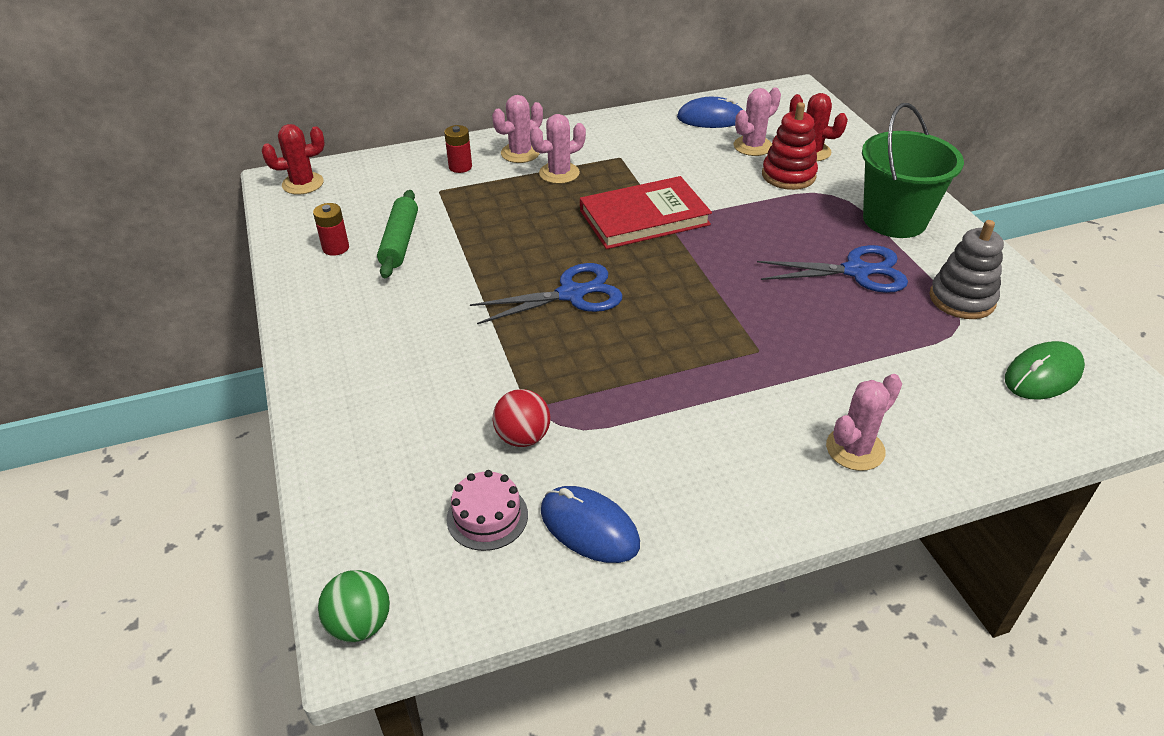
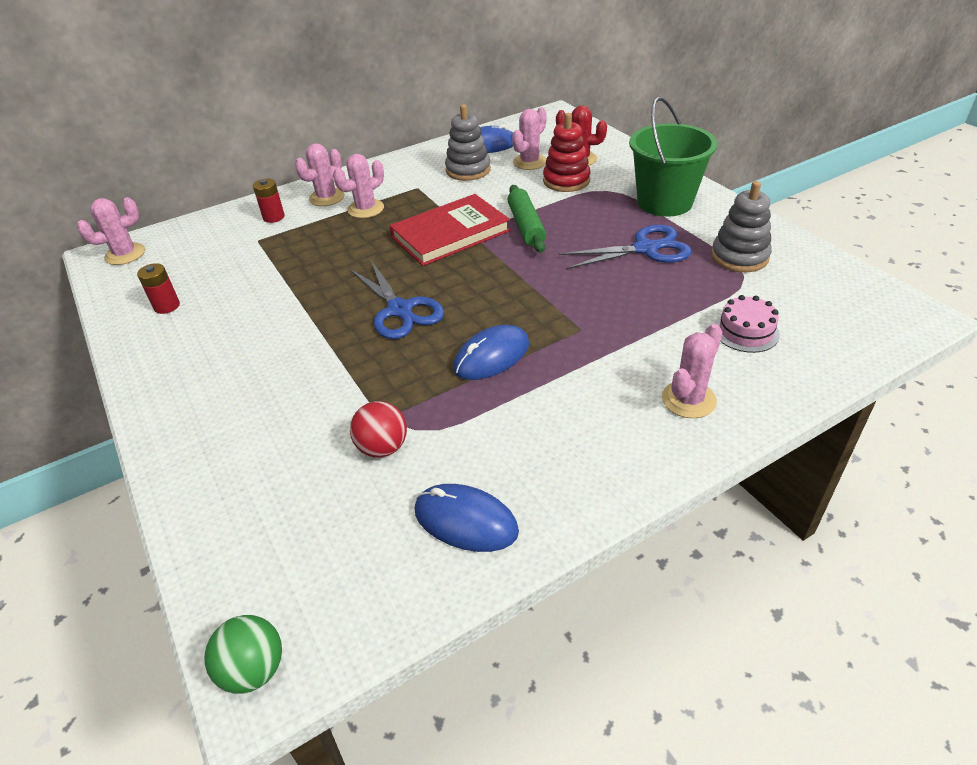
camera: 10 degrees left, 0 degrees up
(303, 184) = (125, 254): red cactus -> pink cactus
(400, 242) = (229, 290): green rolling pin -> green rolling pin (526, 226)
(487, 516) = (364, 531): pink cake -> pink cake (746, 331)
(571, 294) = (400, 310): blue scissors -> blue scissors turned 90 degrees clockwise
(656, 362) = (491, 356): none -> blue mouse
(681, 145) = (468, 170): none -> grey stacking toy
(1043, 375) = (825, 307): green mouse -> none

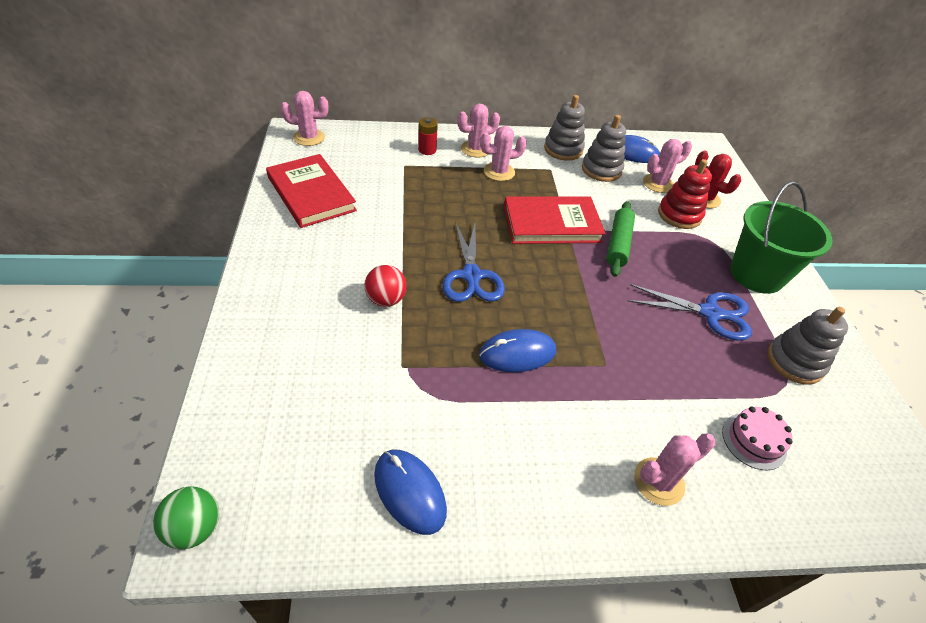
camera: 20 degrees right, 5 degrees up
(167, 306) = (311, 194): red battery -> red book
(382, 447) = (387, 392): red ball -> red ball (386, 300)
(418, 166) = (563, 149): none -> grey stacking toy

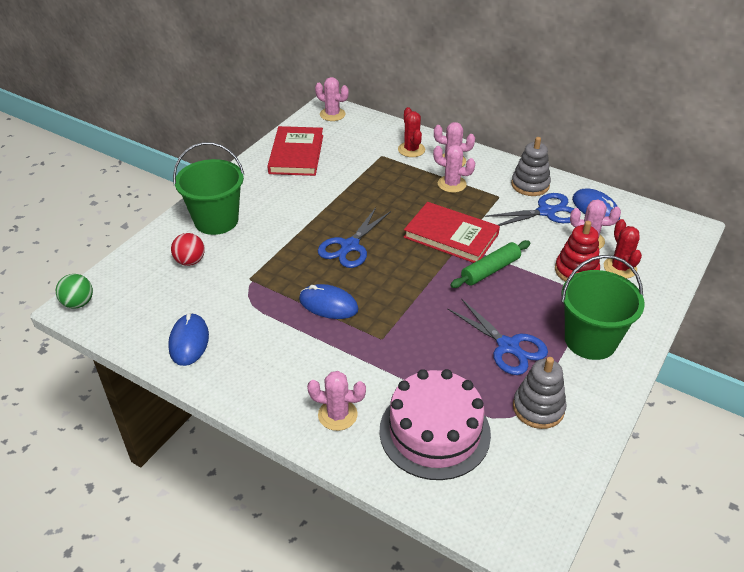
camera: 40 degrees right, 5 degrees down
(290, 310) = (216, 220): none -> green bucket
(386, 300) = (278, 238): red ball -> red ball (190, 261)
(427, 150) = (411, 150): red battery -> red cactus
(601, 170) = (546, 212): grey stacking toy -> blue scissors
(754, 441) = (434, 432): pink cake -> pink cake, size x2.09

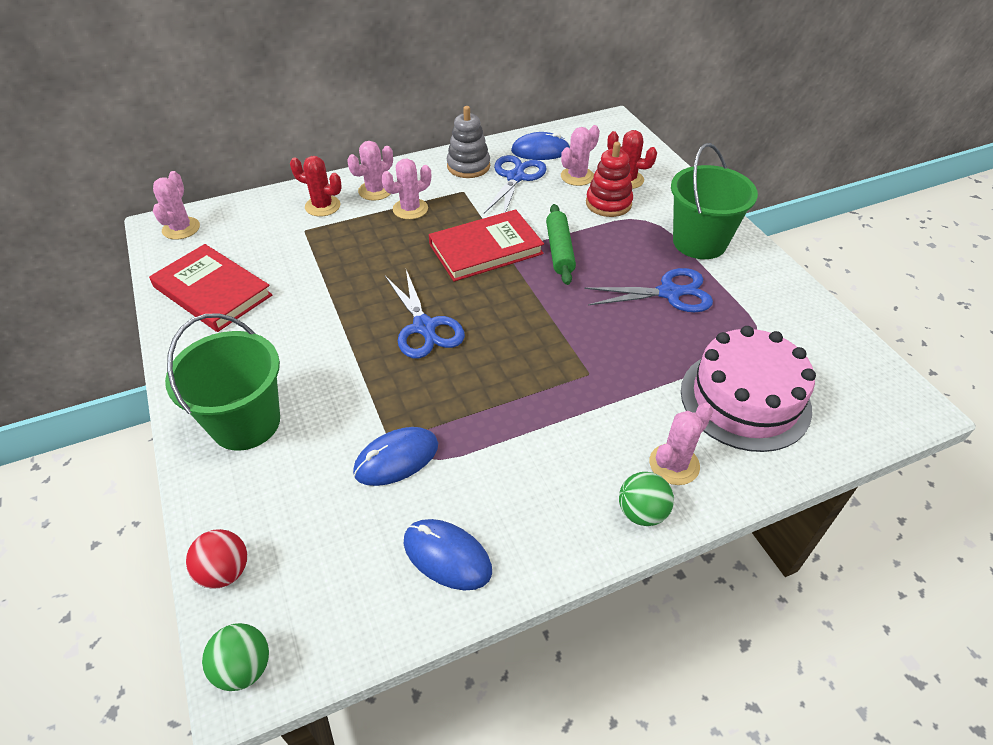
camera: 55 degrees left, 5 degrees up
(190, 261) = (295, 486): red ball -> red ball (225, 571)
(284, 414) = (642, 512): none -> green ball
(328, 304) = (500, 390): blue mouse -> blue mouse (396, 459)
(332, 114) = (181, 228): pink cactus -> pink cactus turned 60 degrees counterclockwise
(538, 408) = (758, 315): grey stacking toy -> none

